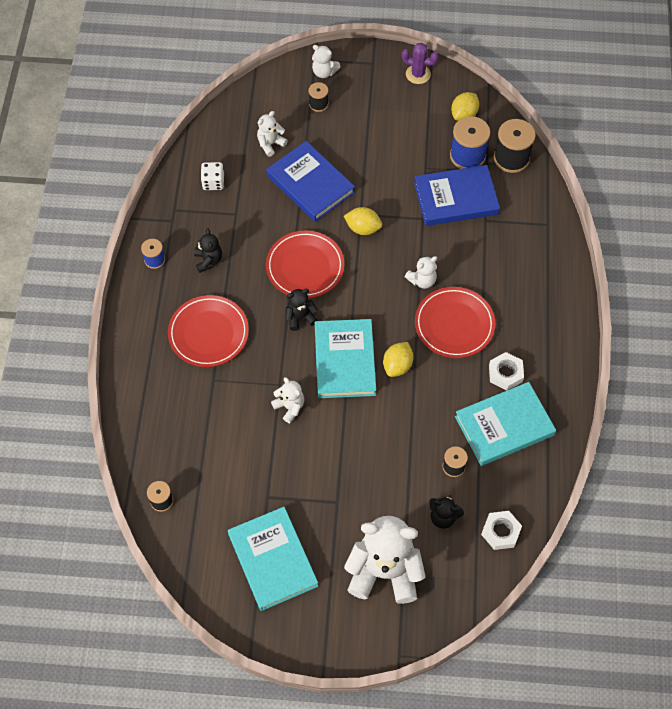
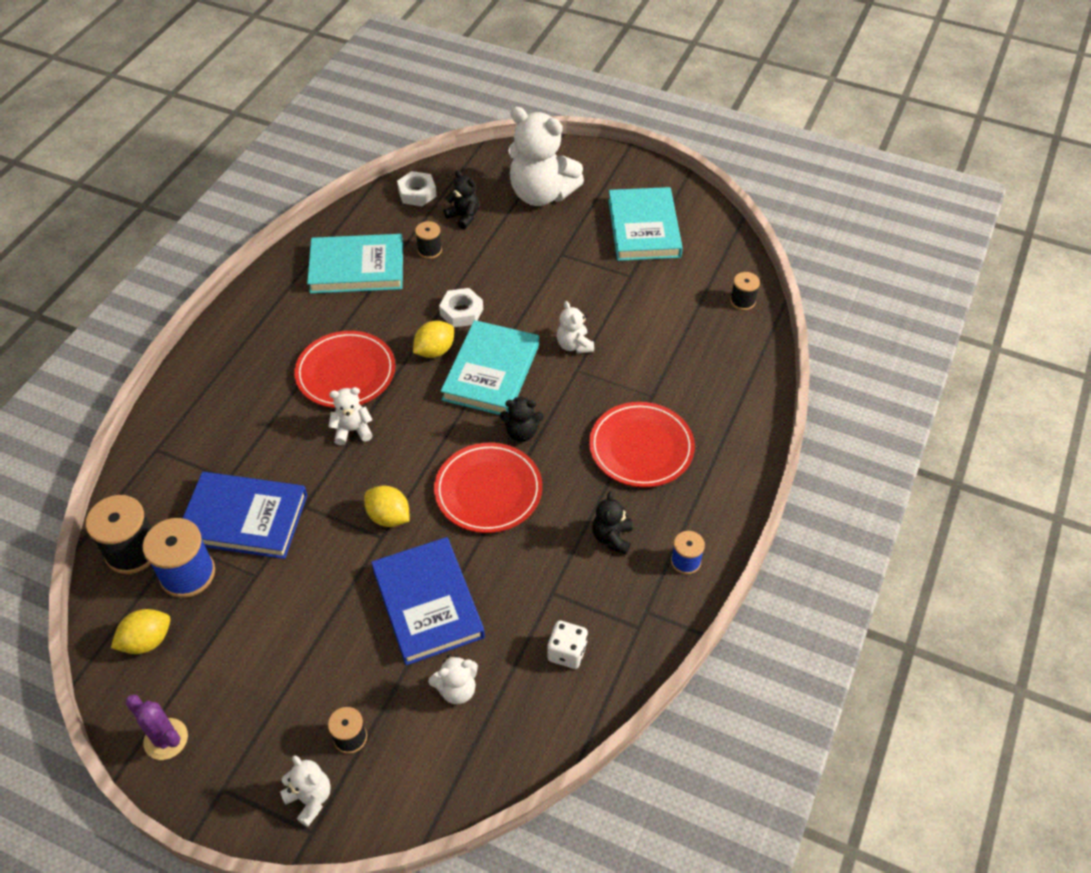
camera: 160 degrees left, 10 degrees down
(505, 373) = (323, 311): white nut -> white nut (461, 312)

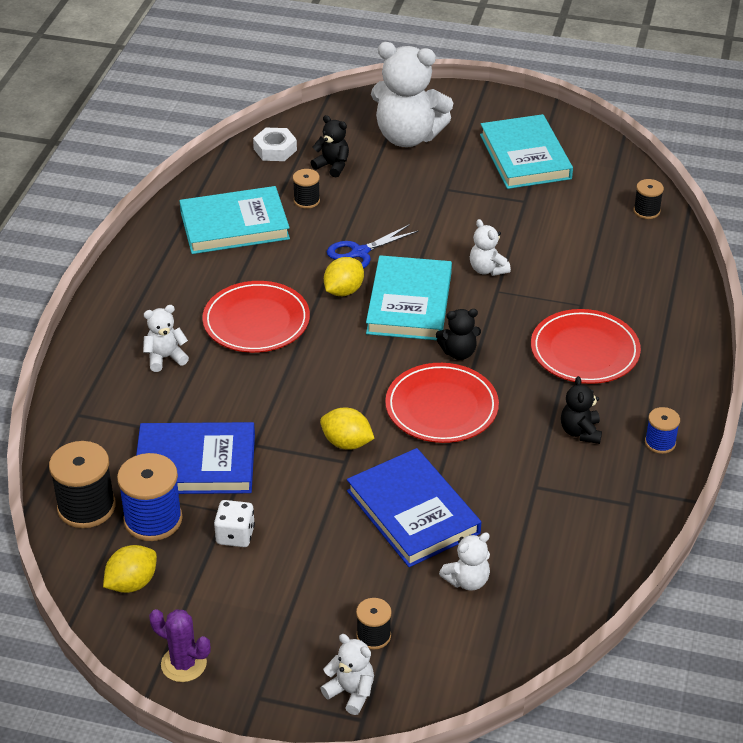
camera: 10 degrees left, 10 degrees down
(352, 430) = (282, 372): white teddy bear -> white teddy bear (165, 358)
(461, 312) = (360, 253): white nut -> blue scissors
(567, 652) = (567, 534): white dice -> white dice (235, 535)

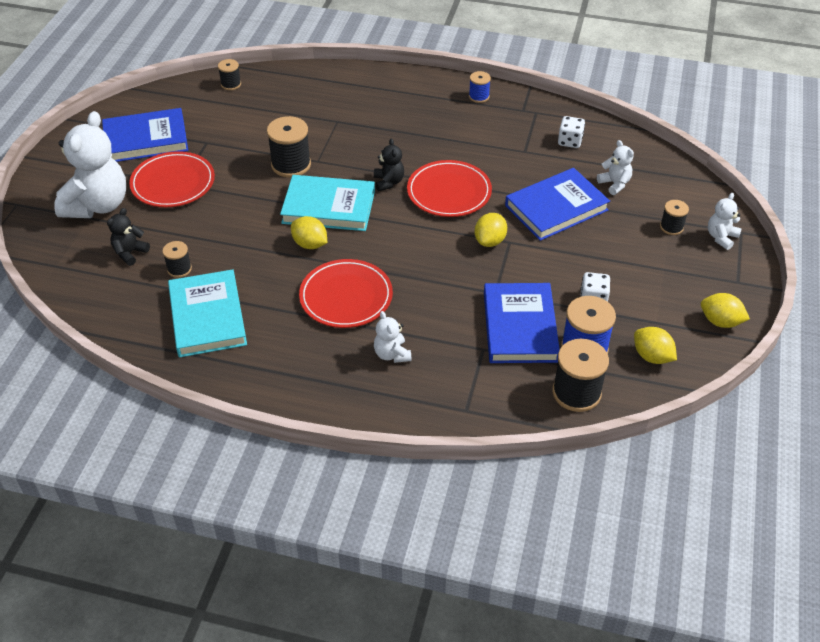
camera: 90 degrees left, 5 degrees up
(183, 664) = (720, 321): purple cactus -> yellow lemon
(275, 149) = (93, 292): white nut -> none
(360, 253) = (260, 235): blue scissors -> none
(487, 269) = (291, 165): white teddy bear -> black spool
(525, 156) = (146, 139): turquoise book -> blue book
(563, 538) = (570, 141): none -> white dice
(580, 432) = (471, 129): black teddy bear -> none
(584, 351) = (388, 122): red plate -> red plate (173, 183)

